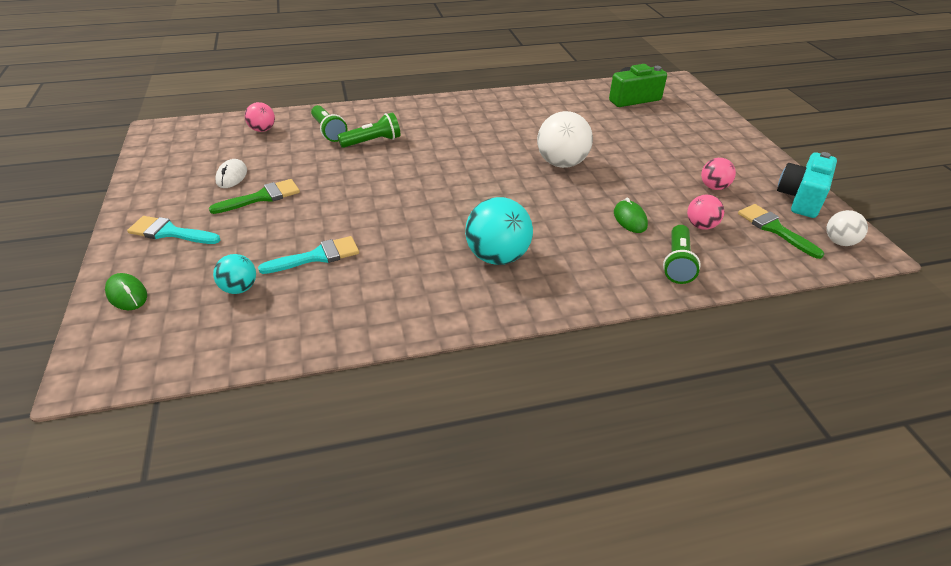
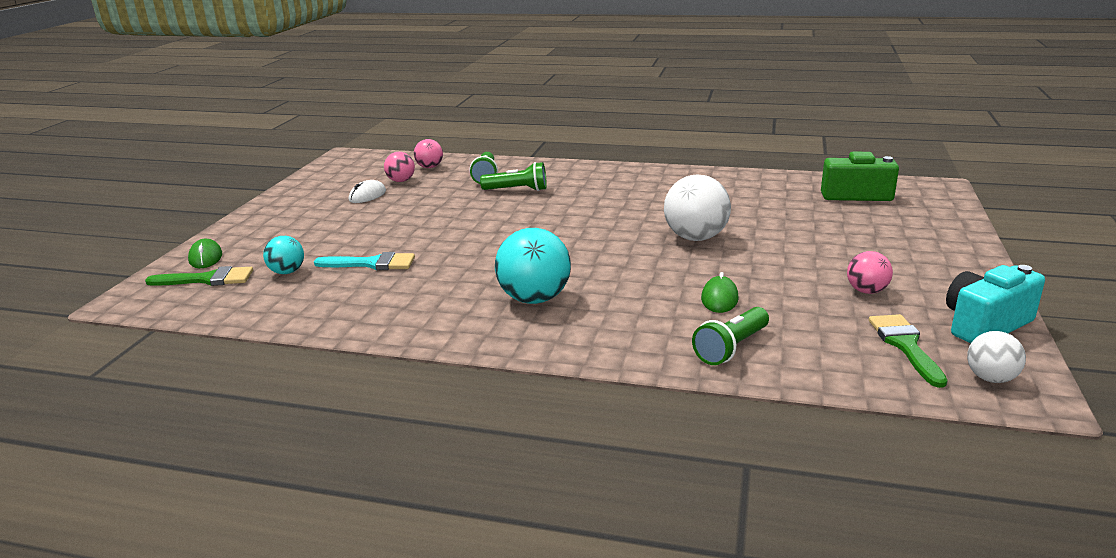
camera: 30 degrees right, 15 degrees down
(169, 232) = (279, 224): turquoise brush -> none
(262, 197) = (375, 214): green brush -> green brush (208, 279)
(701, 226) = (804, 322): pink ball -> pink ball (401, 181)

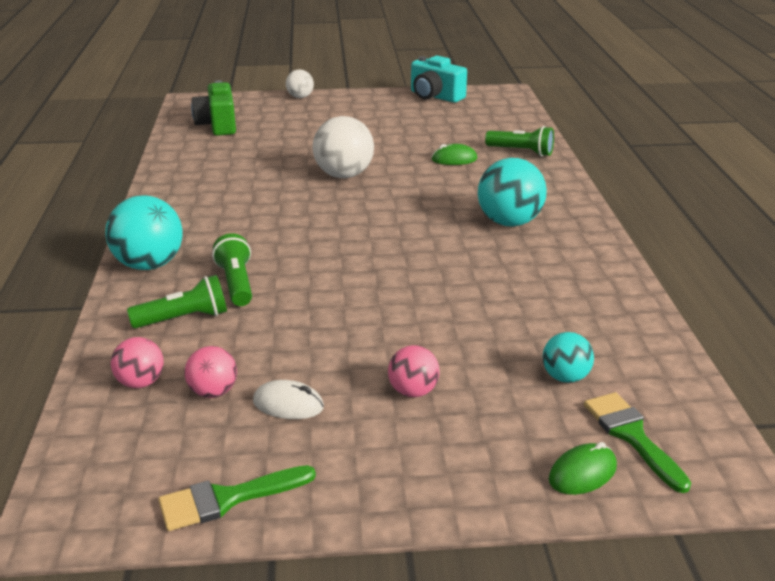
camera: 110 degrees left, 5 degrees up
(372, 263) = (502, 324): turquoise brush -> none
(565, 169) = (149, 265): none -> turquoise ball
(866, 291) = (409, 121): pink ball -> pink ball (413, 391)
(905, 345) = (476, 112): green brush -> green brush (227, 499)
(990, 378) = (496, 97): white ball -> white ball (300, 97)

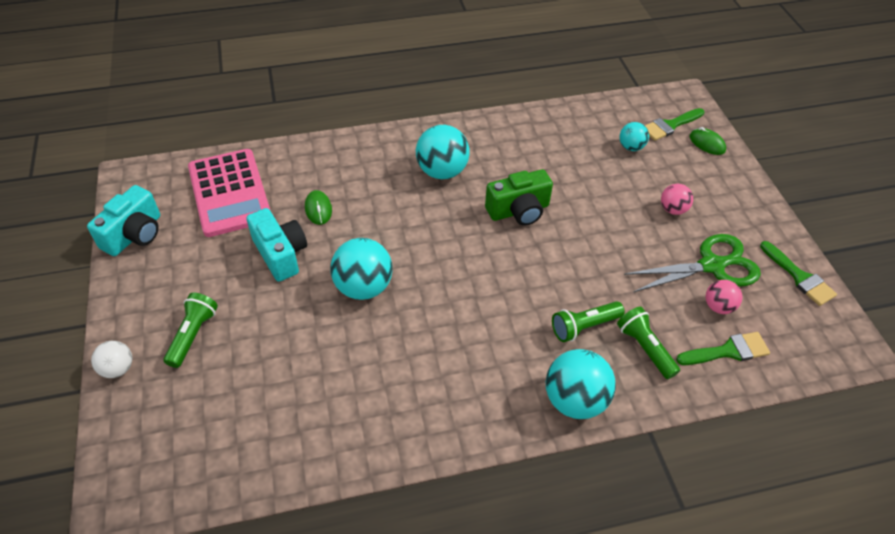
camera: 100 degrees left, 20 degrees up
(141, 382) = (728, 351): pink ball -> green brush
(218, 125) = (218, 441): green camera -> green camera (519, 211)
(288, 404) = (711, 265): white mouse -> green scissors
(344, 175) = (363, 287): white ball -> turquoise ball
(397, 144) = (281, 254): none -> turquoise camera
(482, 125) = (229, 193): none -> pink calculator
(521, 152) = (298, 165): green flashlight -> green flashlight (193, 335)

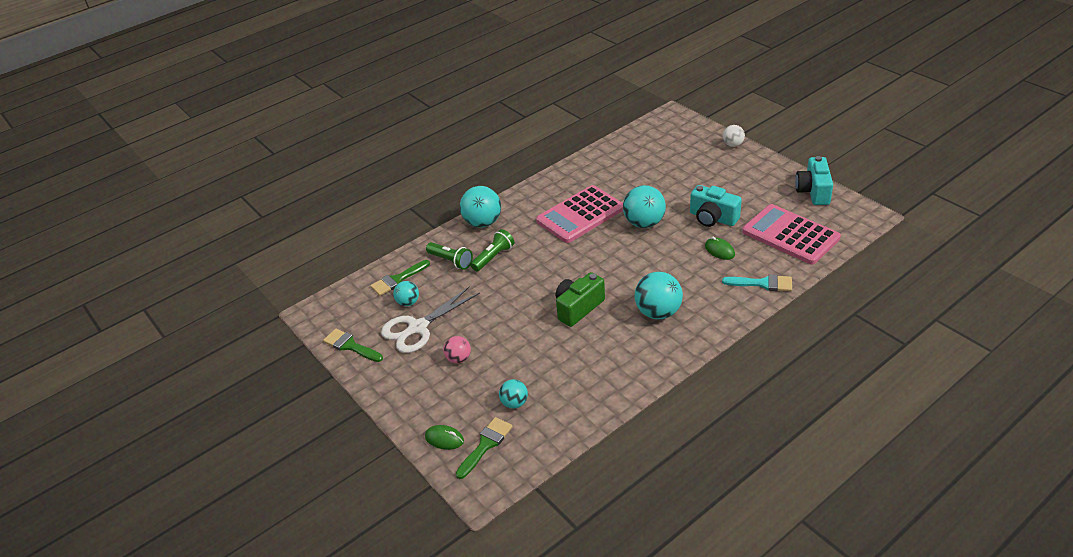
camera: 160 degrees right, 10 degrees down
(193, 335) = (714, 168): green flashlight -> none
(317, 156) = (763, 283): none -> turquoise brush
(431, 343) = (580, 215): none -> pink calculator
(711, 265) = (418, 328): green scissors -> white scissors
(718, 306) = (408, 302): pink ball -> turquoise ball

